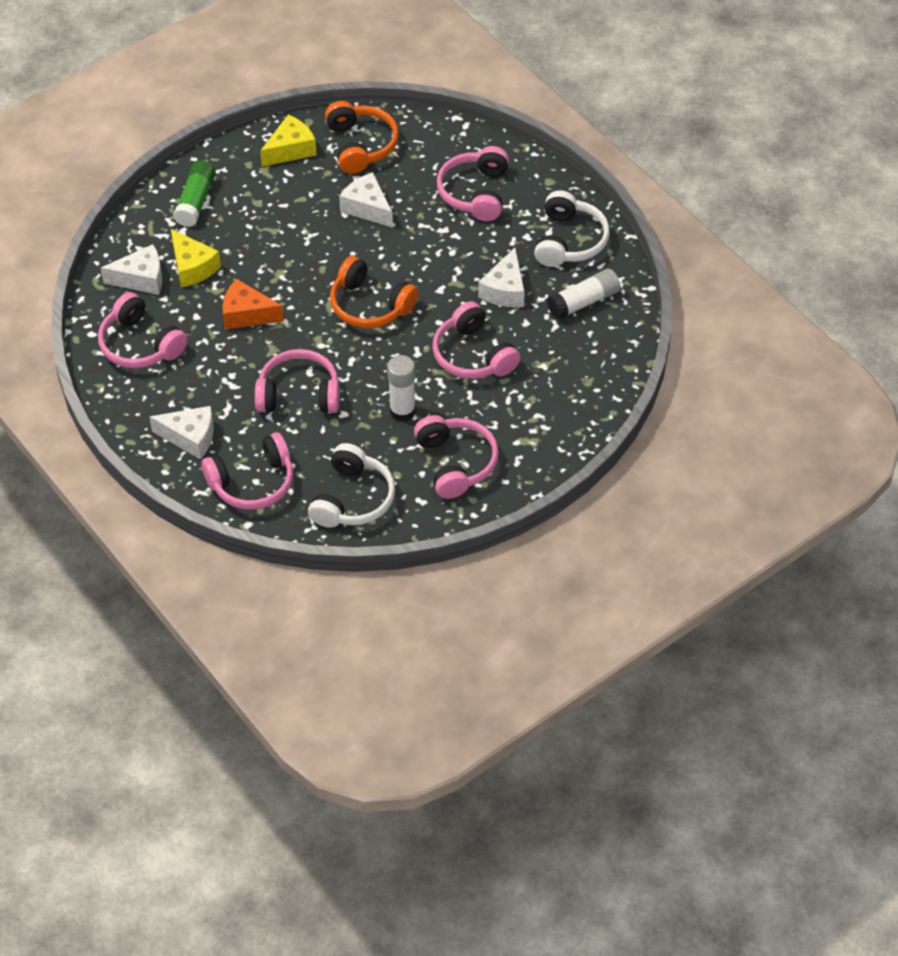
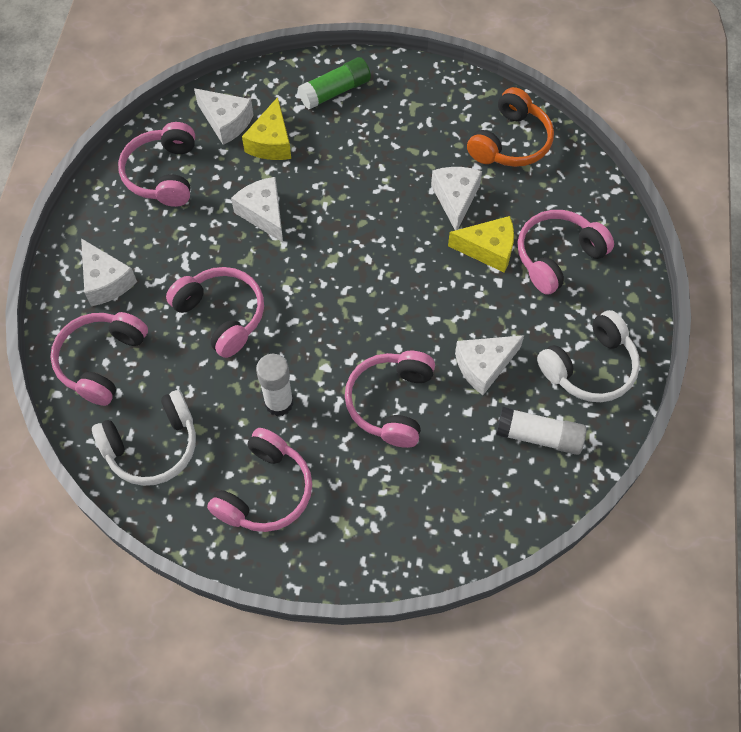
camera: 45 degrees right, 10 degrees up
(247, 314) = (263, 214): orange cheese -> white cheese
(253, 483) = (101, 361): pink headphones -> pink headphones turned 90 degrees clockwise
(290, 149) = (452, 104): yellow cheese -> yellow cheese (488, 249)
(370, 305) = (361, 285): orange headphones -> none

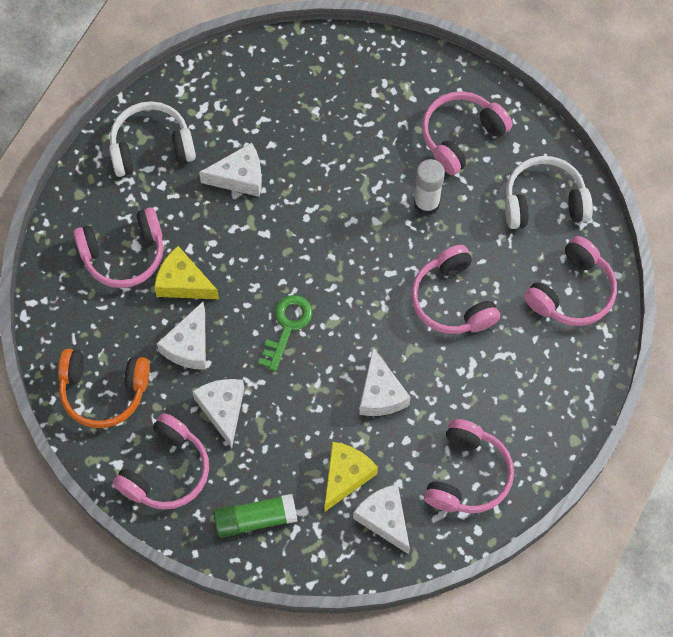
camera: 160 degrees left, 5 degrees up
(106, 281) = (551, 371): white cheese -> white cheese (223, 410)
(373, 242) = (287, 327): none -> green key
(391, 403) = (332, 172): pink headphones -> pink headphones (166, 471)
(510, 142) = (103, 391): orange headphones -> orange headphones turned 135 degrees counterclockwise
(539, 436) = (223, 106): white glue stick -> none

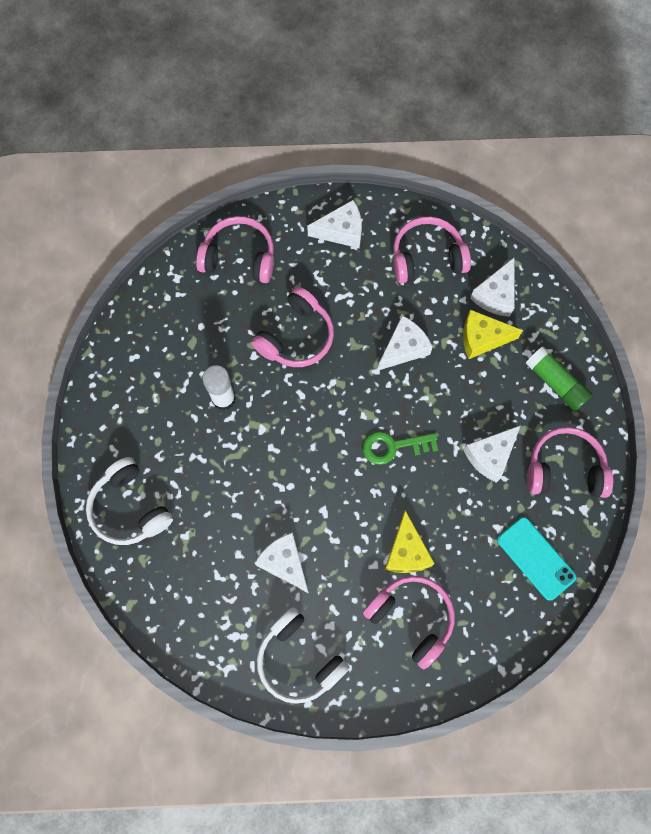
camera: 120 degrees left, 5 degrees up
(103, 391) = (536, 558): orange headphones -> turquoise phone
(189, 345) = (456, 513): white cheese -> white cheese (341, 231)
(461, 136) = (146, 404): pink headphones -> none
(544, 201) = (172, 313): white headphones -> white headphones (129, 508)

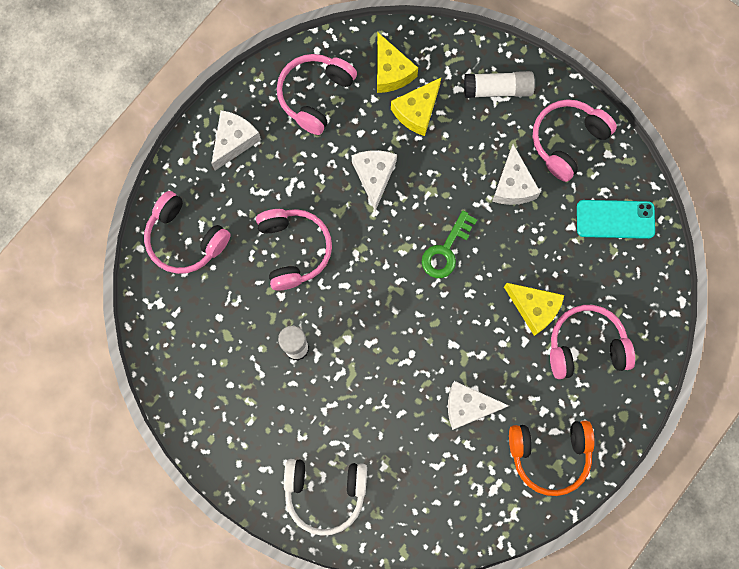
camera: 50 degrees left, 5 degrees up
(239, 257) = (185, 239): pink headphones -> pink headphones turned 105 degrees counterclockwise
(299, 659) = (549, 455): white headphones -> orange headphones
(495, 295) = (391, 71): white cheese -> yellow cheese
(556, 383) = (497, 89): green glue stick -> white glue stick

